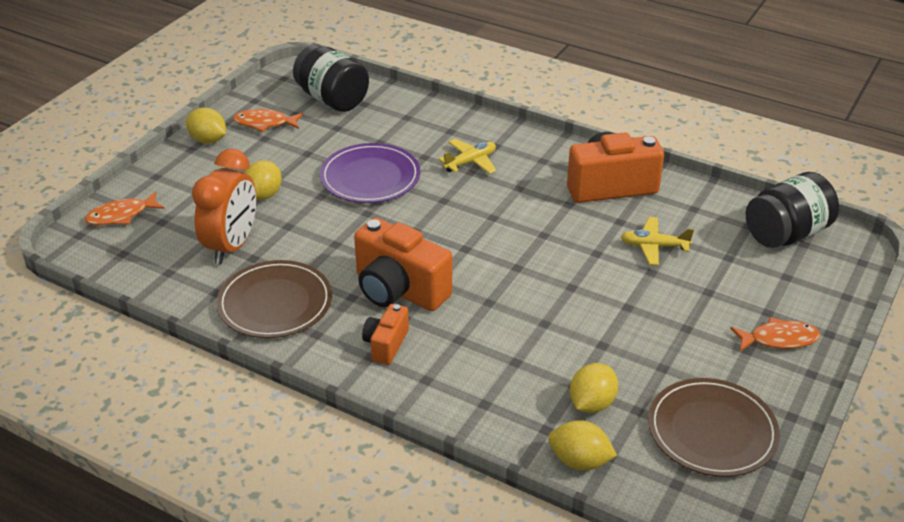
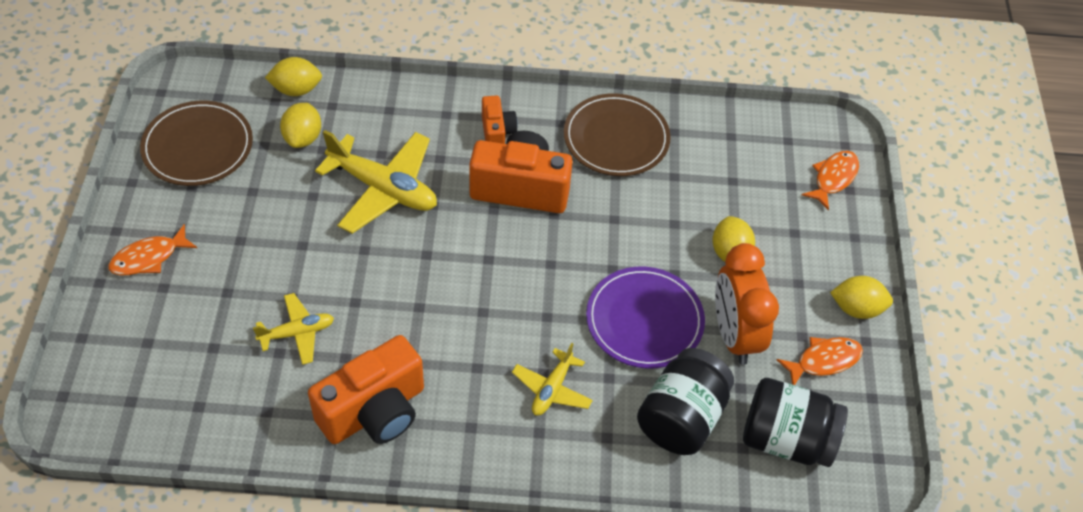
camera: 150 degrees right, 15 degrees up
(232, 246) = (703, 181): orange clock -> orange clock (734, 335)
(529, 329) = (383, 189): none -> yellow plane
(786, 234) = (152, 409): black jar -> black jar (681, 417)

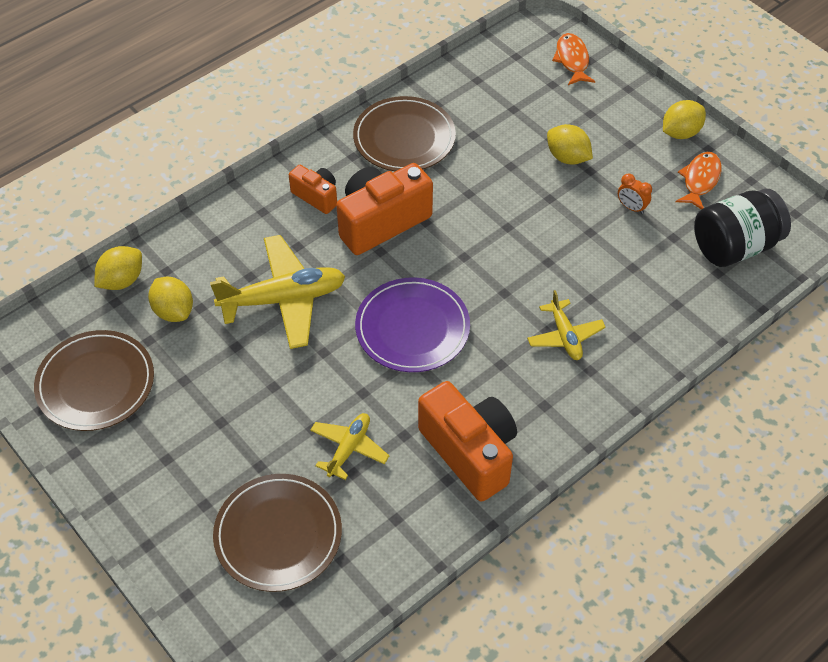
camera: 40 degrees left, 0 degrees up
(149, 258) = (164, 494): orange fish -> none
(181, 350) = (278, 534): none -> brown plate
(374, 411) = (470, 452): orange camera -> orange camera turned 45 degrees counterclockwise
(644, 320) = (567, 243): purple plate -> purple plate (412, 328)
(681, 417) = (662, 285): black jar -> none
(734, 335) = (631, 207): orange clock -> orange clock, size x0.42

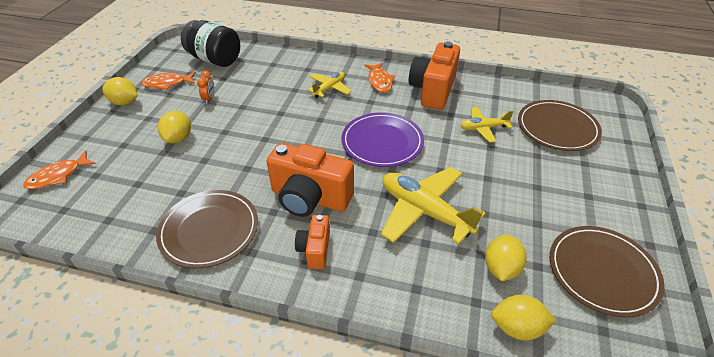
camera: 125 degrees left, 10 degrees down
(539, 402) = (380, 81): none -> orange fish

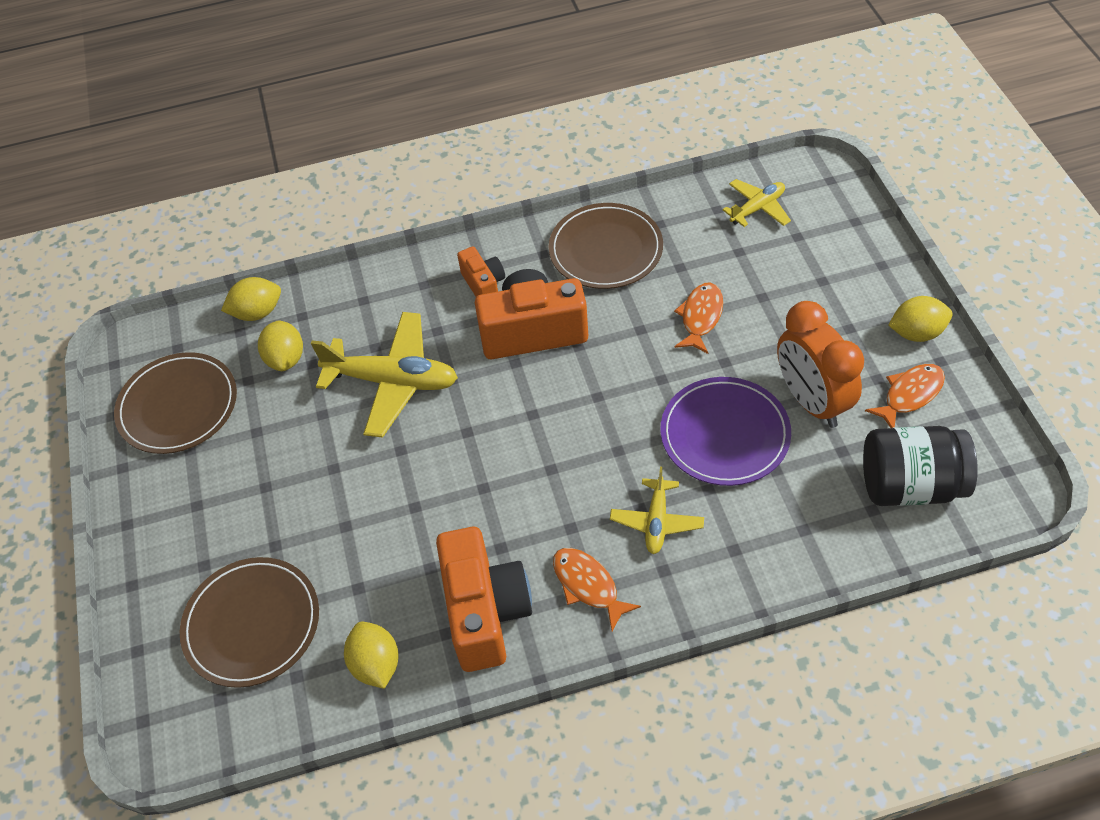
camera: 155 degrees right, 10 degrees up
(58, 176) = (834, 215): orange fish -> orange fish (700, 317)
(178, 138) = (769, 322): yellow lemon -> yellow lemon (376, 664)
(209, 99) = (811, 401): orange clock -> orange clock, size x2.40
(382, 142) = (501, 455): purple plate -> purple plate (724, 434)
(483, 128) = (368, 560): yellow plane -> yellow plane (757, 208)

